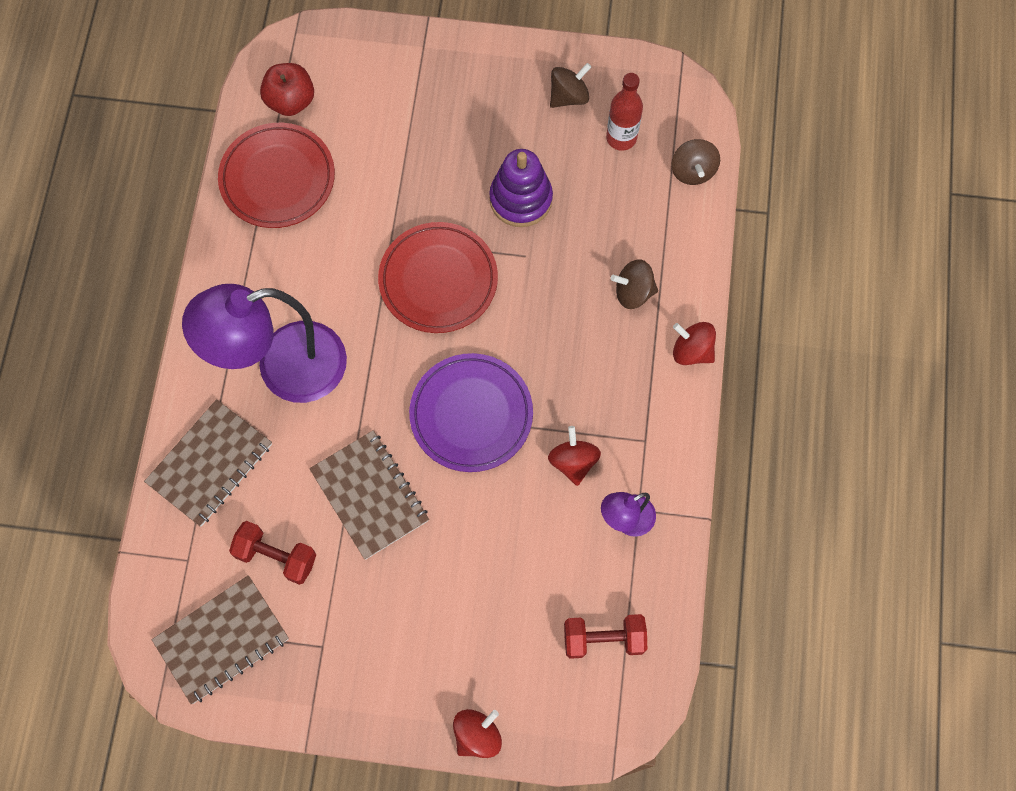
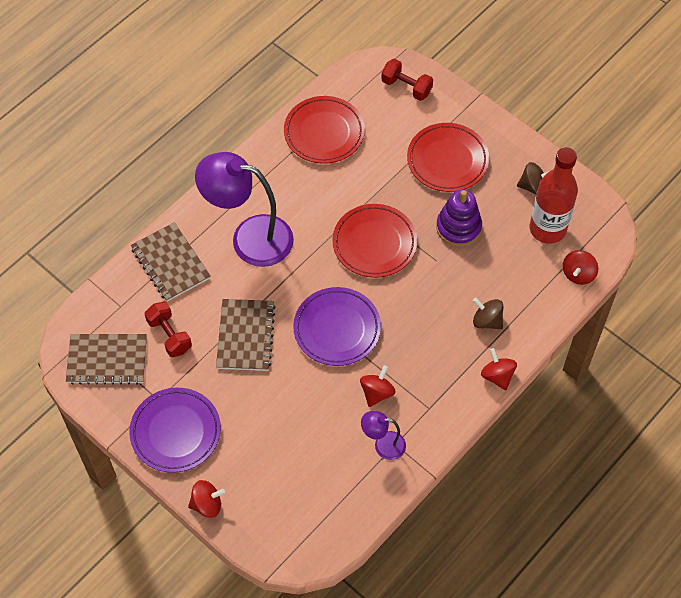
camera: 35 degrees right, 10 degrees down
(210, 463) = (171, 263): brown notebook -> brown notebook turned 75 degrees clockwise
(290, 101) = (364, 94): red apple -> none
(374, 672) = (176, 432): none -> purple plate
(449, 124) = (447, 160): none -> red plate
(603, 639) = (319, 501): red dumbbell -> red dumbbell (406, 87)
(621, 138) = (547, 229): red bottle -> red bottle, size x1.66
(692, 171) = (578, 274): brown spinning top -> red spinning top

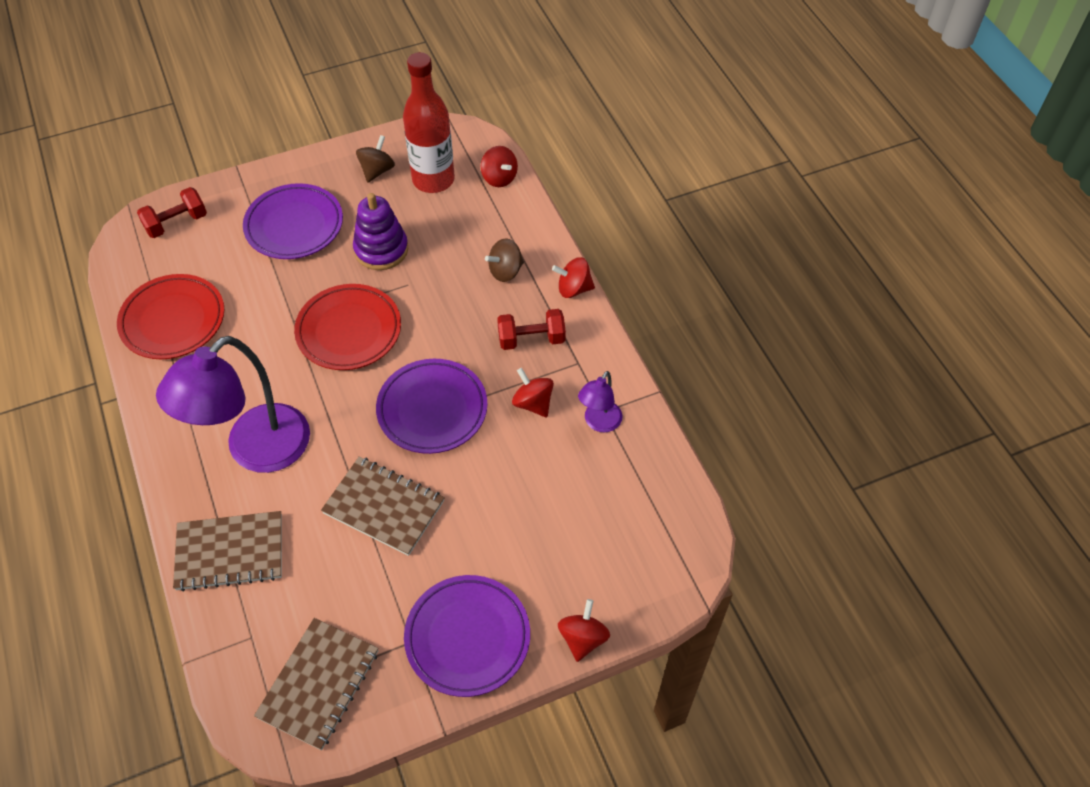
camera: 65 degrees left, 5 degrees down
(169, 335) = (330, 593): red dumbbell -> red dumbbell (531, 339)
(447, 160) = (294, 226): red plate -> purple plate

